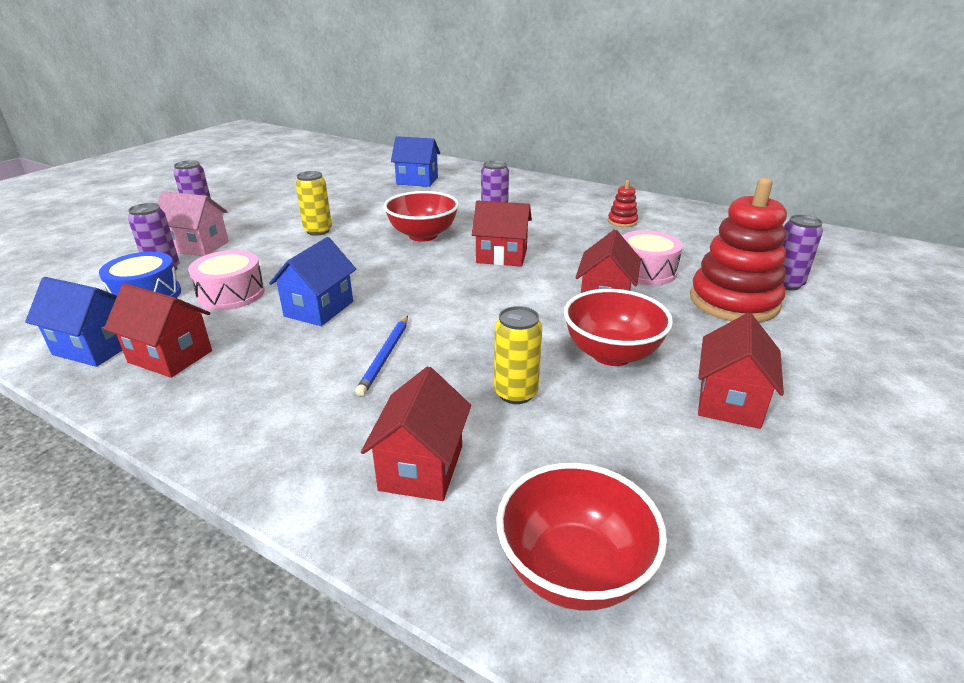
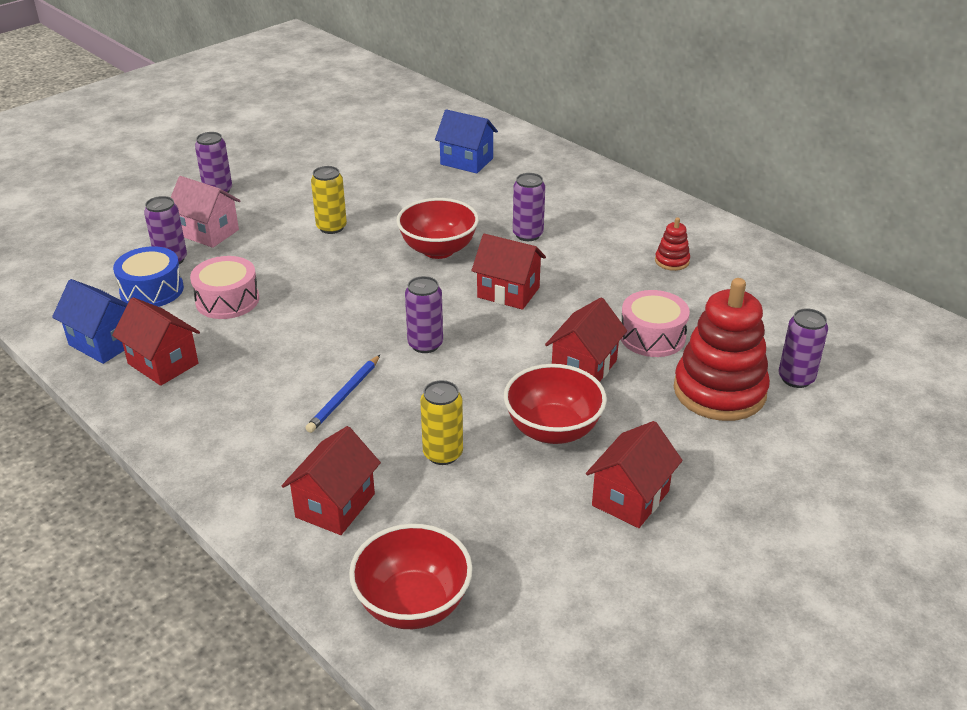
camera: 15 degrees right, 5 degrees up
(319, 309) = (302, 332): blue house -> none
(447, 303) = (425, 344): none -> purple can

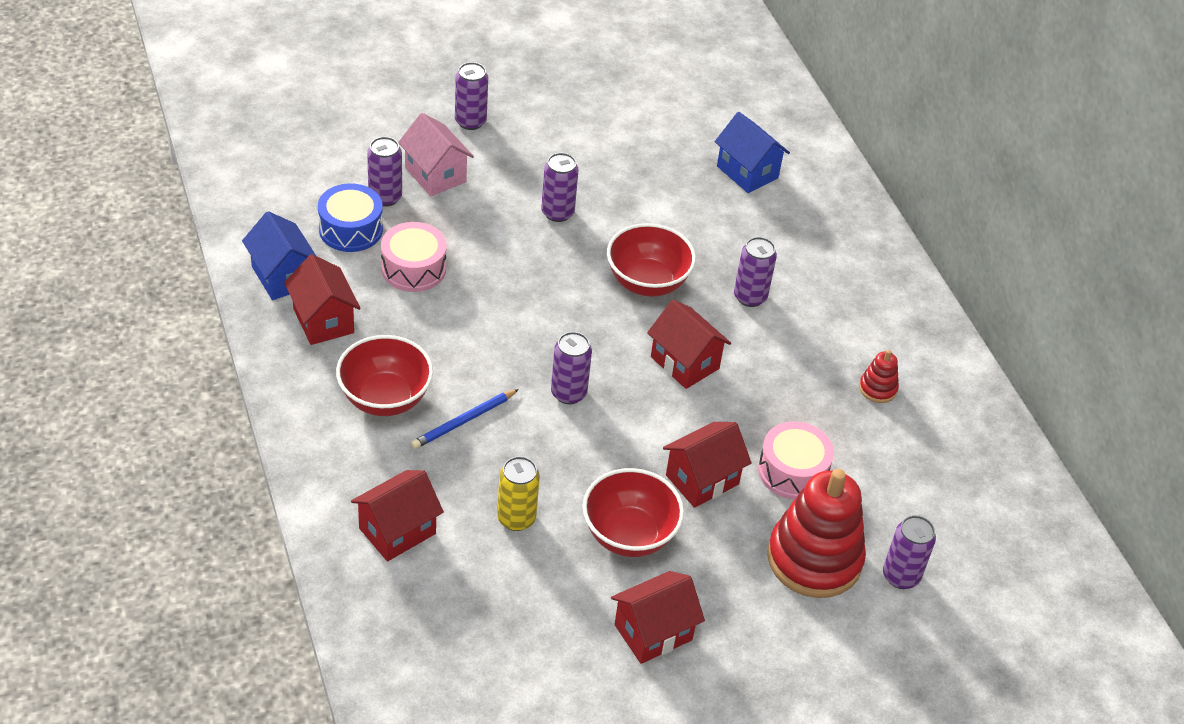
camera: 20 degrees right, 10 degrees up
(331, 227) = (557, 213): yellow can -> purple can
(413, 604) = (411, 649): red bowl -> red bowl (385, 398)

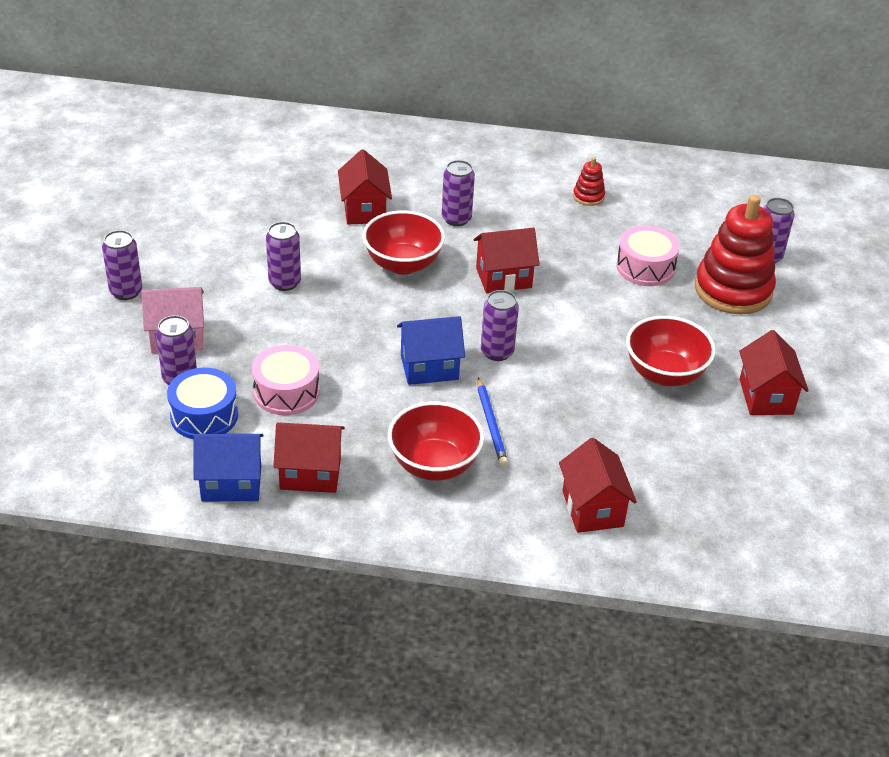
camera: 60 degrees left, 5 degrees down
(516, 518) = (615, 431): yellow can -> none
(702, 479) = (629, 315): red house -> red house (364, 210)
(747, 172) = (319, 167): blue house -> blue house (429, 367)

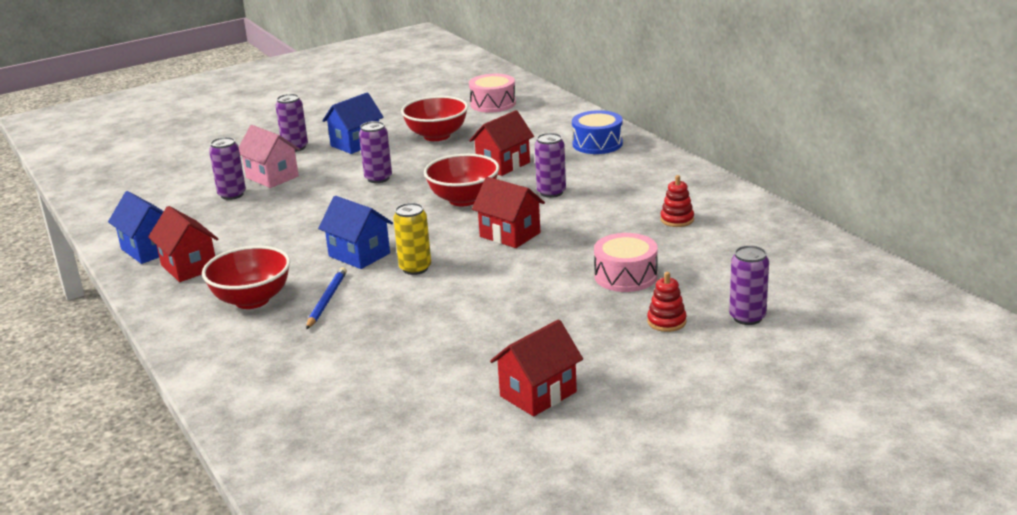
camera: 55 degrees right, 15 degrees down
(181, 256) = (356, 144): none -> blue house
(204, 416) = (205, 215): blue drum -> blue drum (597, 144)
(286, 392) = (263, 226): pink drum -> pink drum (493, 104)
(491, 424) = (326, 300): blue pencil -> blue pencil turned 150 degrees clockwise
(497, 352) = (415, 268): purple can -> yellow can
(592, 508) = (279, 376): red house -> none
(664, 374) = (495, 338): red bowl -> red bowl (437, 136)
(733, 290) = (666, 322): red stacking toy -> red stacking toy, size x0.44

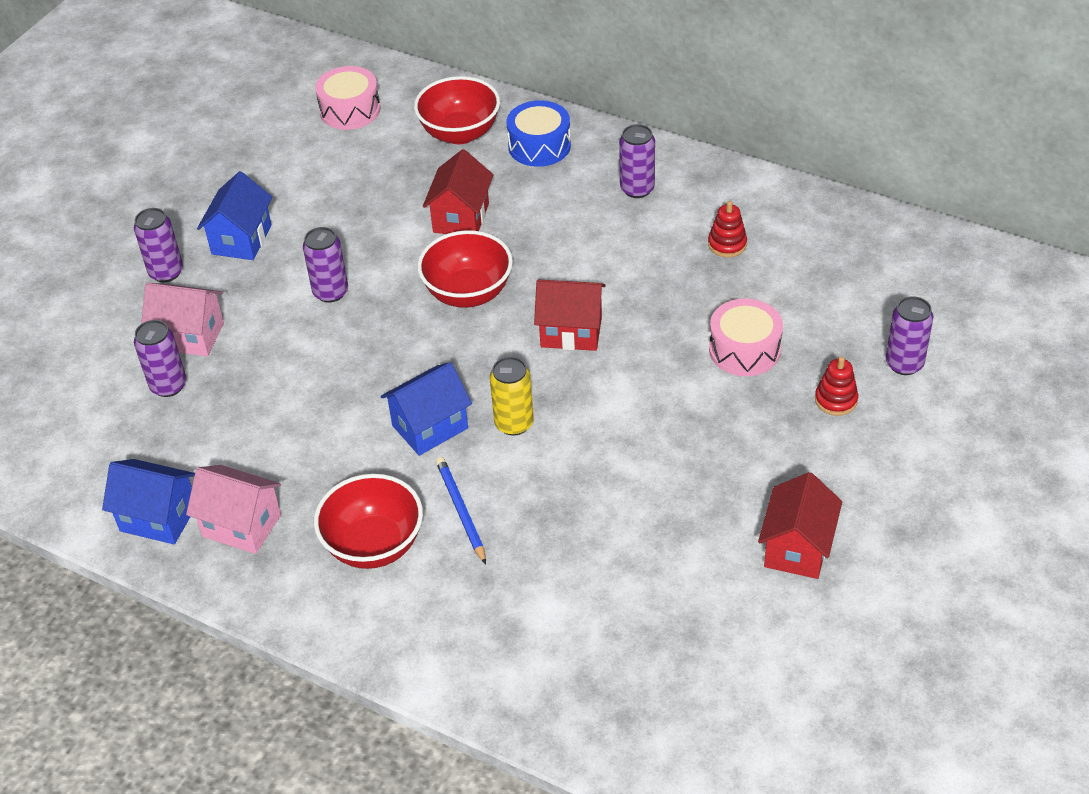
camera: 30 degrees left, 20 degrees up
(189, 267) = (241, 525): red house -> pink house
(359, 255) = (430, 427): blue house -> blue house turned 45 degrees counterclockwise
(437, 136) = (333, 192): red bowl -> red bowl (460, 133)
(551, 192) = (557, 246): purple can -> purple can (637, 189)

